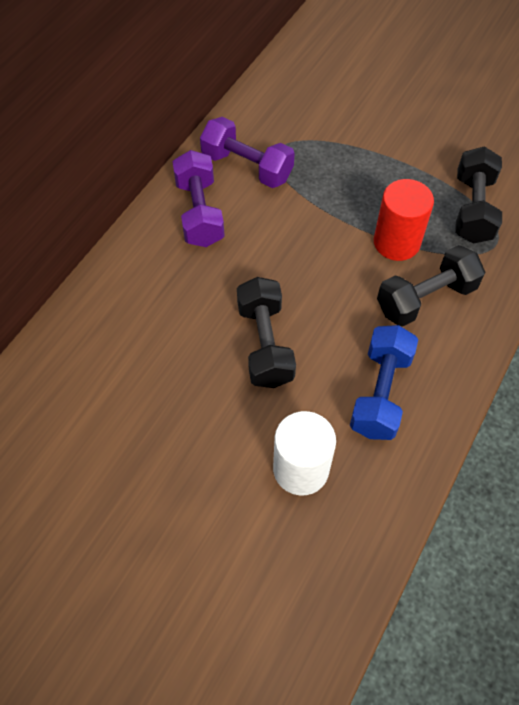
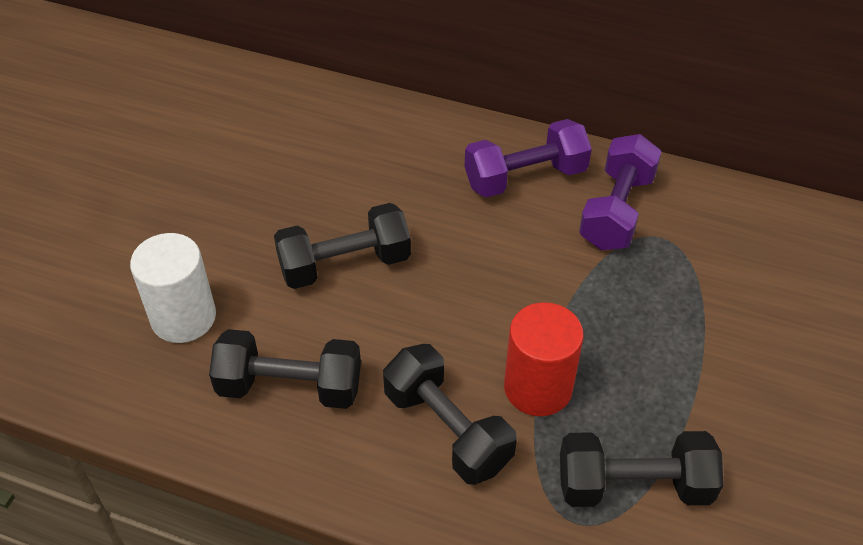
camera: 80 degrees right, 10 degrees down
(380, 393) = (290, 387): blue dumbbell -> black dumbbell

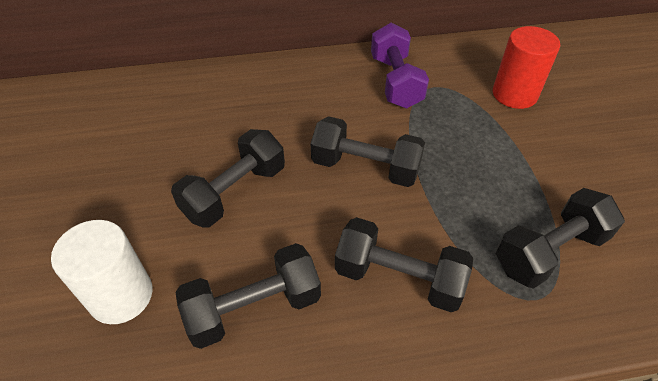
camera: 30 degrees left, 0 degrees up
(500, 299) = (365, 167): none -> black dumbbell
(525, 177) = (322, 83): purple dumbbell -> none
(538, 388) = (436, 216): red cylinder -> red cylinder (514, 94)

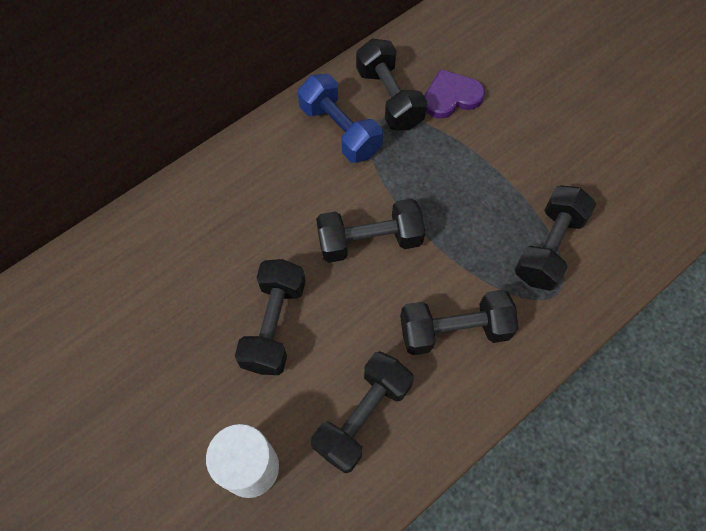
camera: 30 degrees left, 15 degrees up
(395, 82) = (340, 131): purple dumbbell -> blue dumbbell
(455, 76) = (389, 98): none -> black dumbbell
(514, 94) = (451, 97): red cylinder -> purple heart

